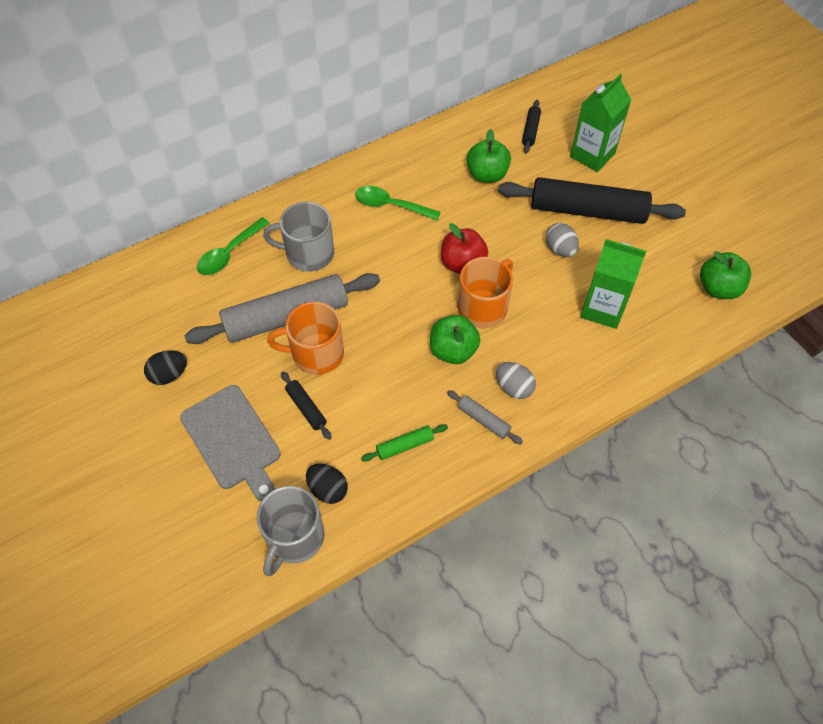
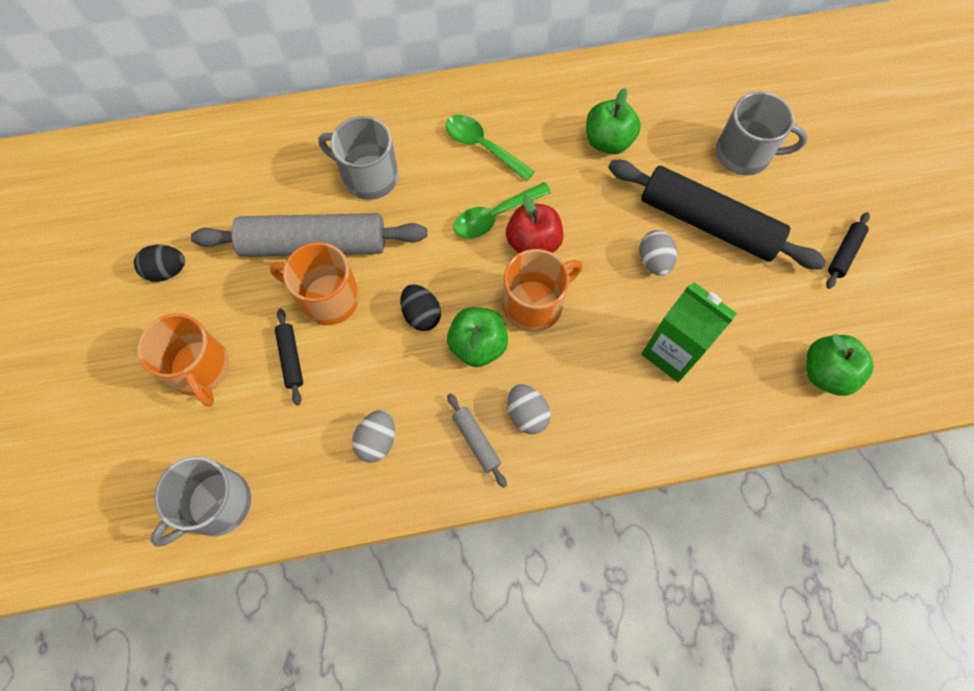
camera: 20 degrees right, 10 degrees up
(229, 253) = (286, 149): green spoon -> green spoon (495, 216)
(232, 440) = (200, 369): grey cutting board -> orange mug
(328, 489) = (274, 461): black egg -> black egg (421, 315)
(405, 446) = (377, 440): green rolling pin -> grey egg
(530, 130) = (683, 101): black rolling pin -> black rolling pin (844, 253)
(592, 155) = (744, 154): green carton -> grey mug

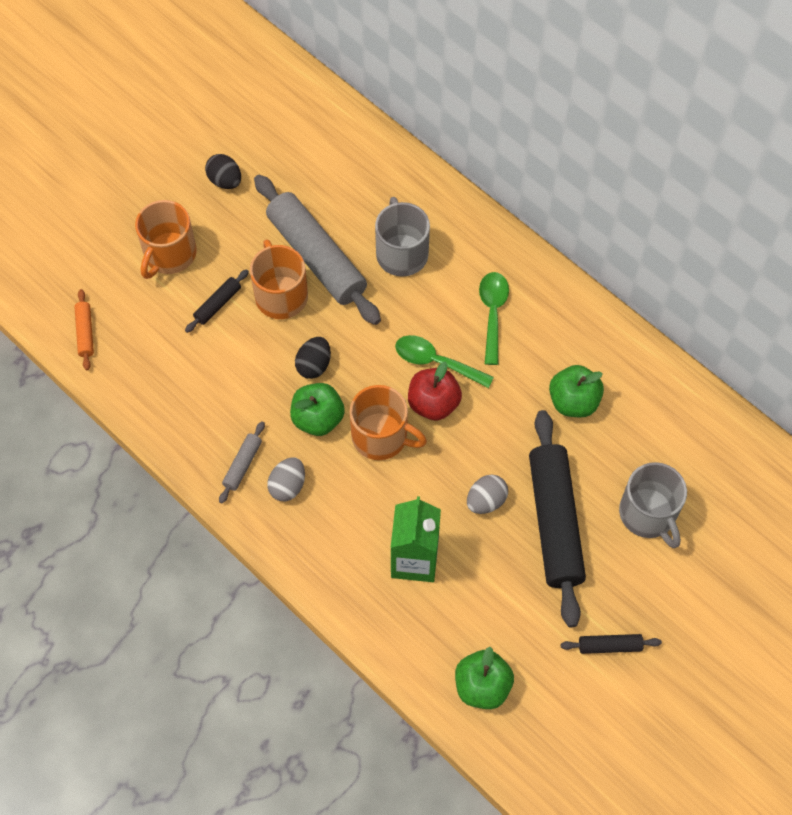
camera: 55 degrees right, 5 degrees down
(217, 504) = (85, 333): grey mug -> orange rolling pin
(377, 440) = (197, 400): grey egg -> none

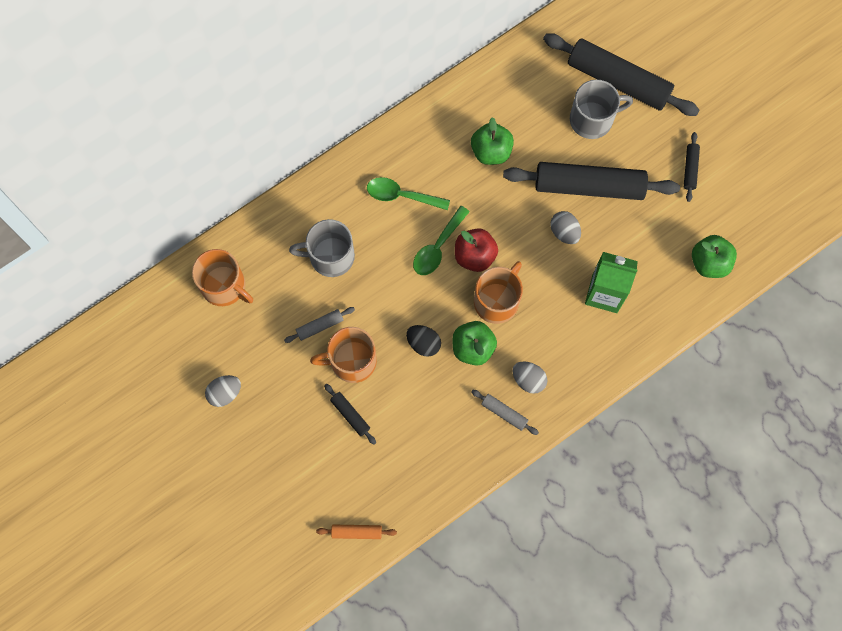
camera: 80 degrees left, 10 degrees up
(169, 254) = (291, 451): orange mug -> orange mug (224, 286)
(225, 181) = (225, 393): black egg -> grey egg
(316, 257) = (320, 326): grey rolling pin -> grey rolling pin, size x0.43
(711, 538) = (618, 81): none -> black rolling pin

